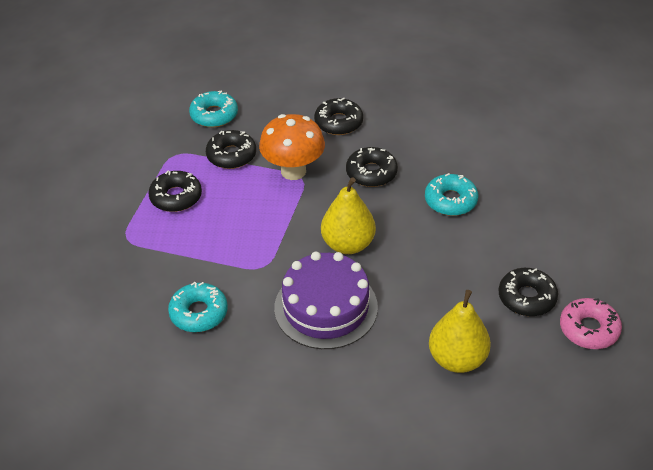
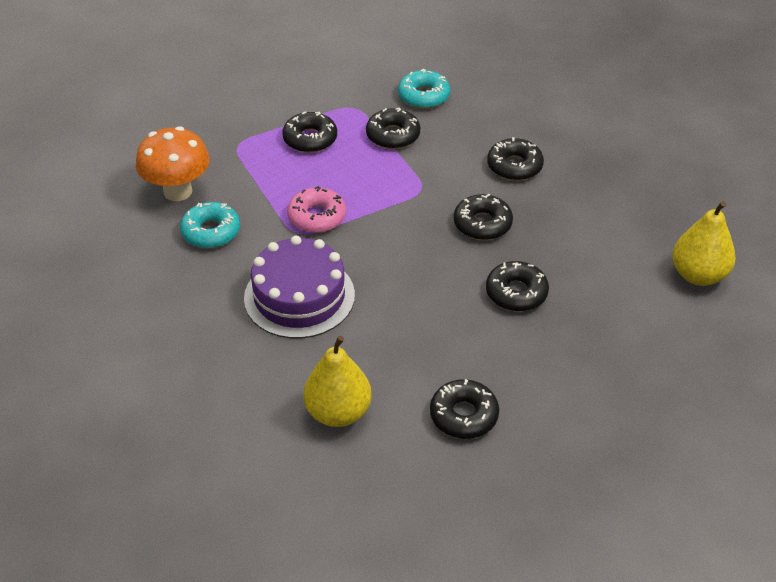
camera: 45 degrees right, 0 degrees up
(293, 171) = (422, 179): orange mushroom -> orange mushroom (178, 191)
(348, 244) = (383, 264): yellow pear -> yellow pear (698, 275)
(450, 200) = (516, 293): turquoise donut -> black donut
(589, 329) = (478, 482): pink donut -> pink donut (317, 216)

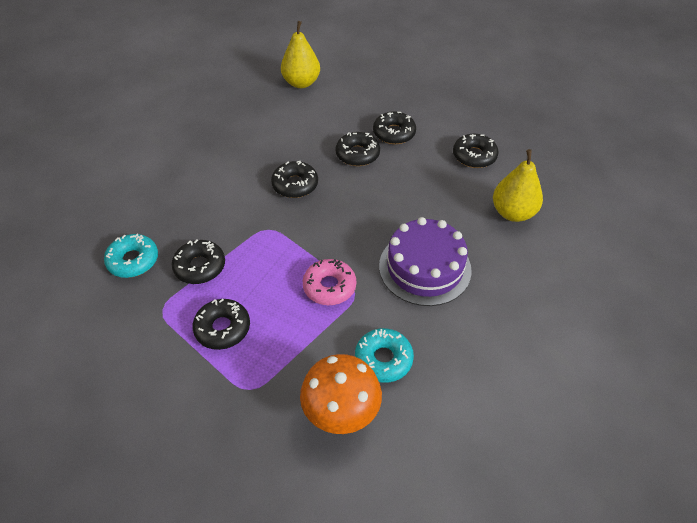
camera: 110 degrees left, 5 degrees up
(514, 166) = (219, 181): black donut -> black donut (394, 133)

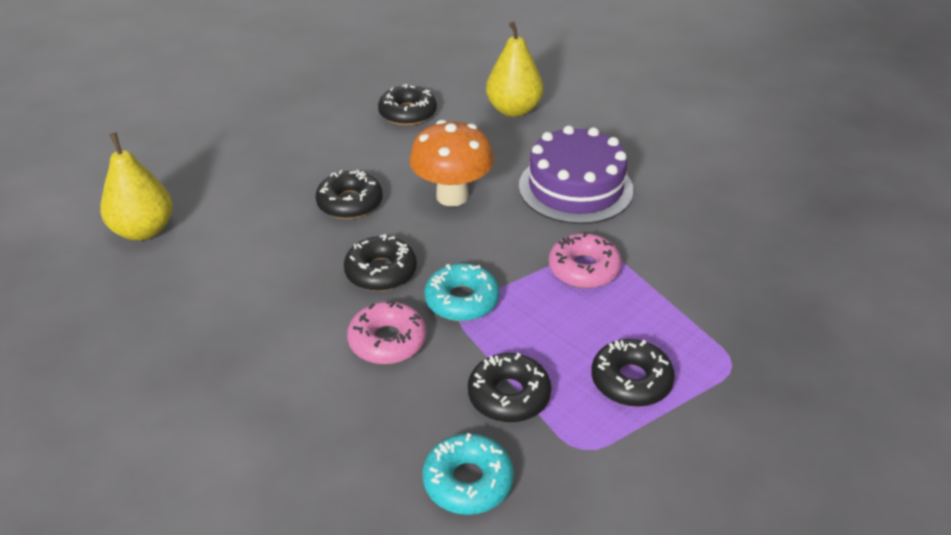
camera: 75 degrees left, 10 degrees down
(235, 202) = (387, 341): none -> pink donut
(341, 413) = (771, 289): orange mushroom -> orange mushroom (452, 196)
(383, 359) = (701, 244): turquoise donut -> turquoise donut (462, 300)
(394, 133) = (326, 164): black donut -> none

